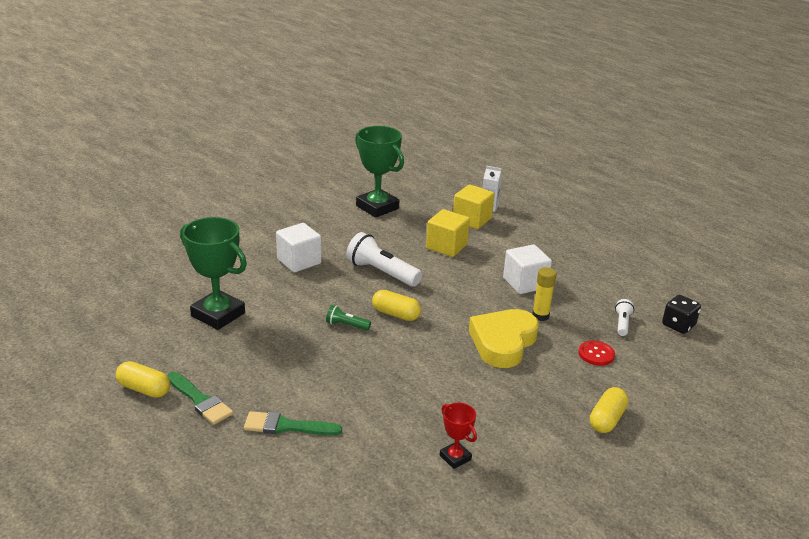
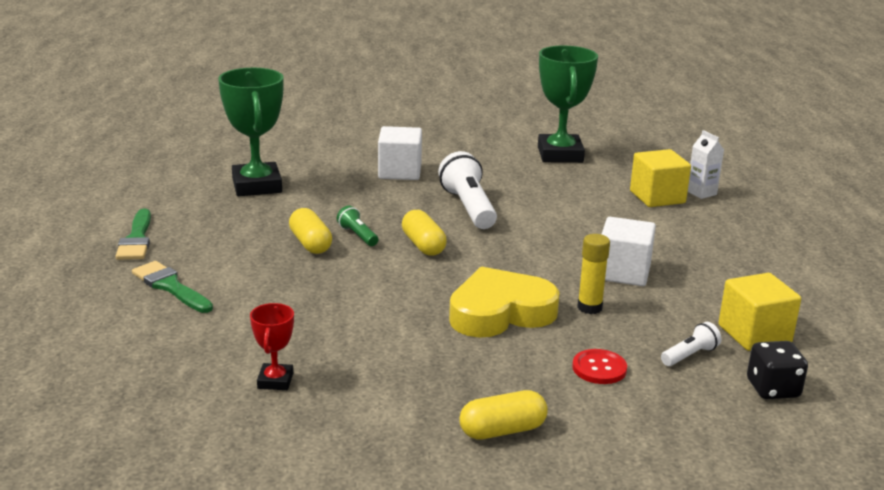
camera: 40 degrees right, 5 degrees down
(144, 389) = (110, 214): yellow capsule -> yellow capsule (310, 243)
(446, 246) = (583, 210): yellow cube -> yellow cube (754, 334)

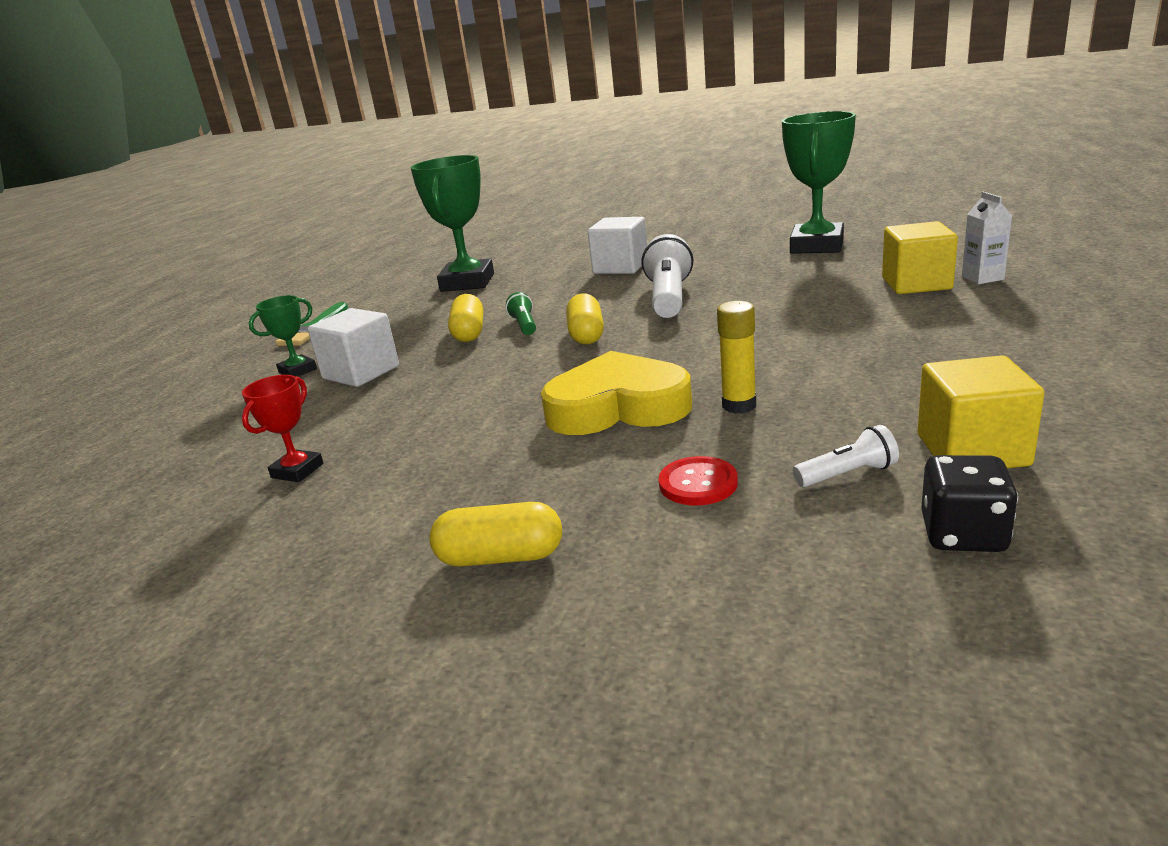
camera: 25 degrees right, 0 degrees up
(170, 287) = (298, 371): green brush -> green trophy
(623, 272) = (814, 365): white cube -> white cube (361, 372)

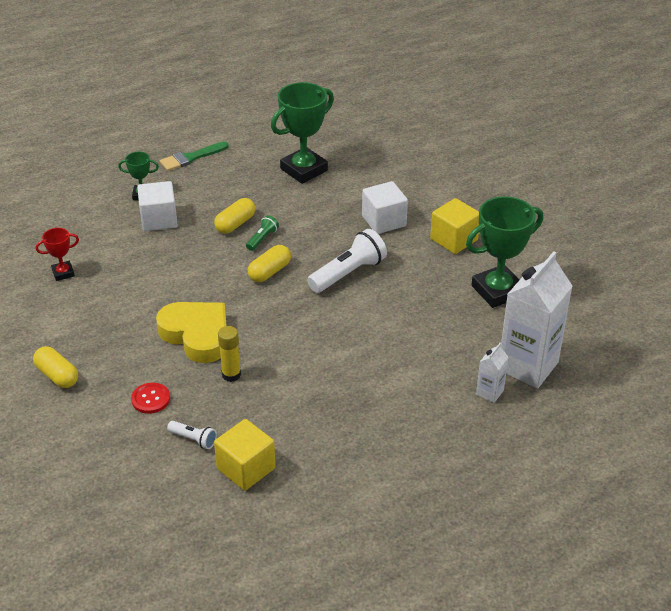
camera: 40 degrees right, 15 degrees up
(916, 284) = (456, 367): yellow cube -> yellow cube (454, 239)
(959, 256) = (528, 366): none -> white carton
(963, 534) = (171, 490): black dice -> none

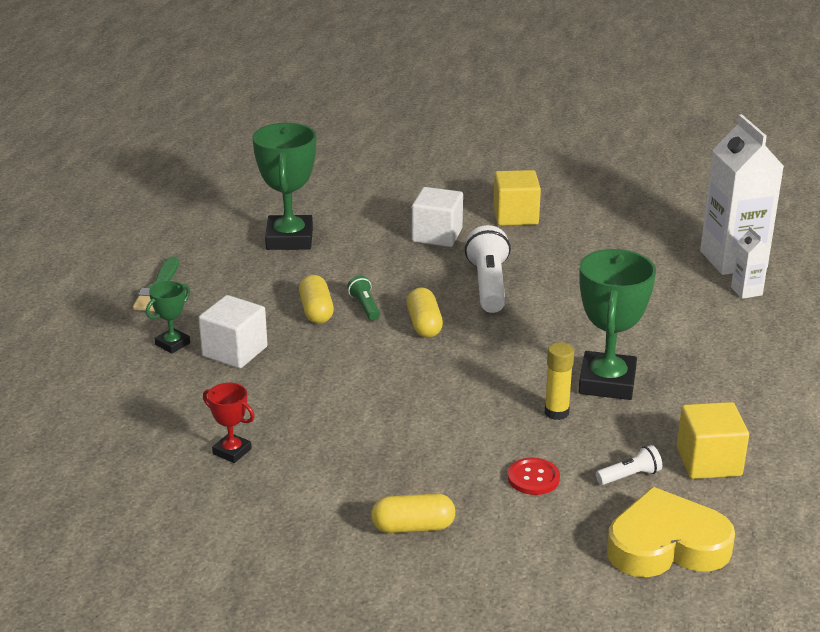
camera: 50 degrees left, 10 degrees down
(63, 273) = (232, 451): red trophy -> red trophy turned 75 degrees counterclockwise
(197, 335) = (466, 407): yellow heart -> yellow heart (666, 545)
(497, 291) = (616, 228): green trophy -> green trophy (607, 382)

